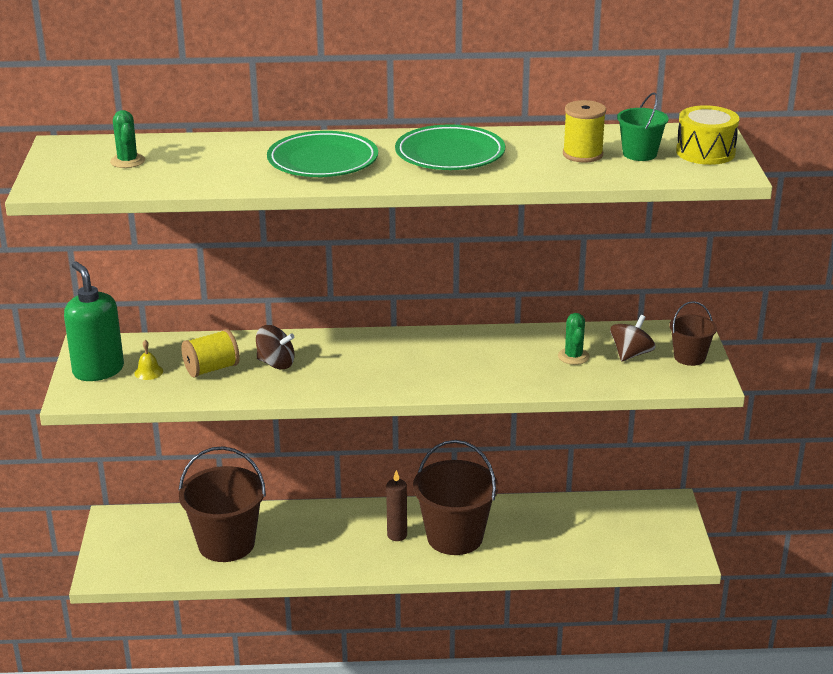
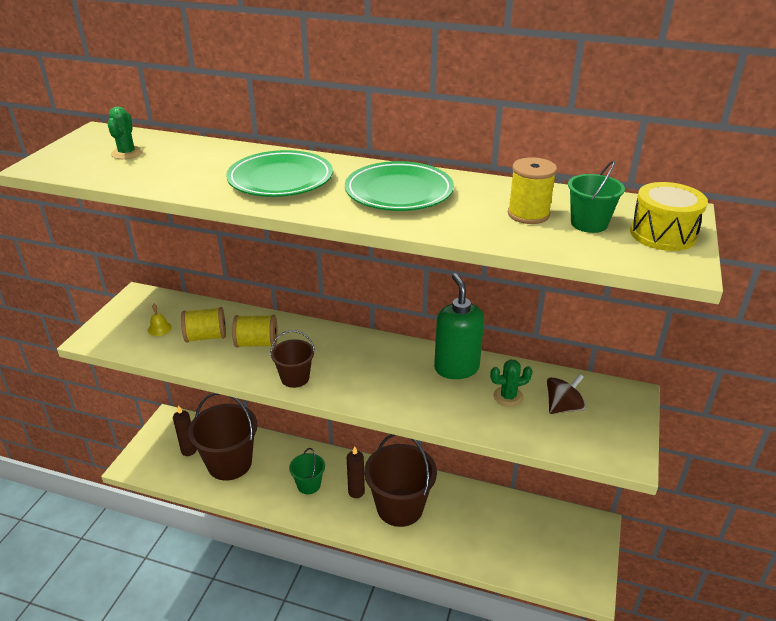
camera: 20 degrees right, 5 degrees up
(98, 370) = (126, 318): green soap dispenser -> green soap dispenser (456, 368)
(165, 543) = (189, 450): none -> brown candle
(276, 363) = (257, 343): brown spinning top -> yellow spool
(337, 541) = (309, 485): none -> green bucket
(573, 356) = (508, 397): green cactus -> green cactus turned 60 degrees clockwise
(689, 357) = (619, 425): brown bucket -> brown bucket (295, 378)

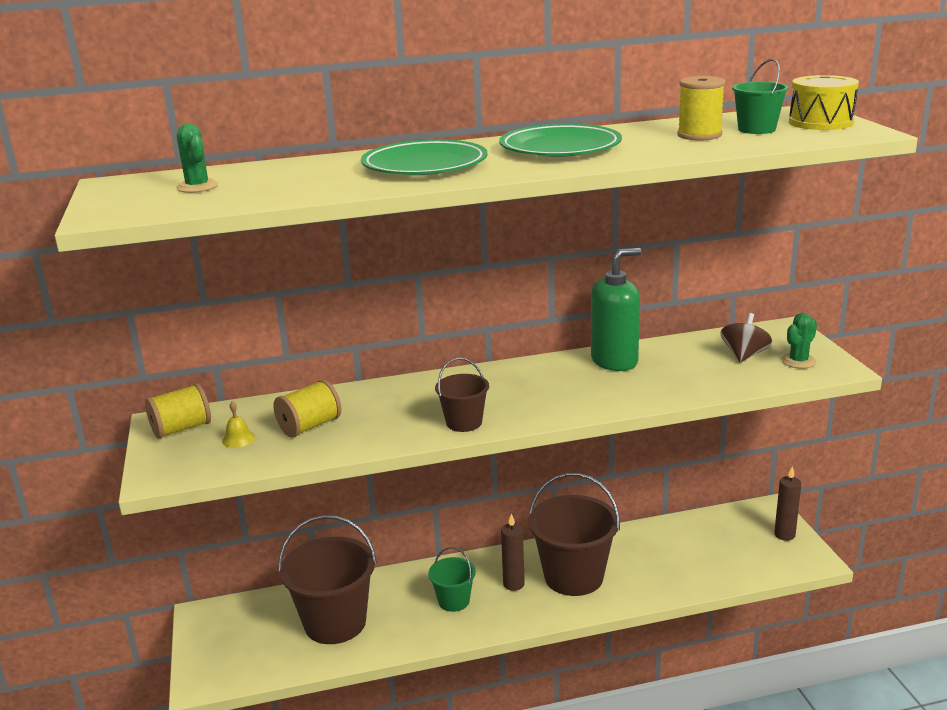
camera: 30 degrees left, 10 degrees down
(189, 450) = (267, 633): brown candle -> brown candle (784, 535)
(257, 343) = (379, 411): yellow spool -> yellow spool (181, 429)
(456, 368) = (614, 361): green soap dispenser -> green soap dispenser turned 105 degrees clockwise
(508, 397) = (689, 364): green cactus -> green cactus (798, 361)

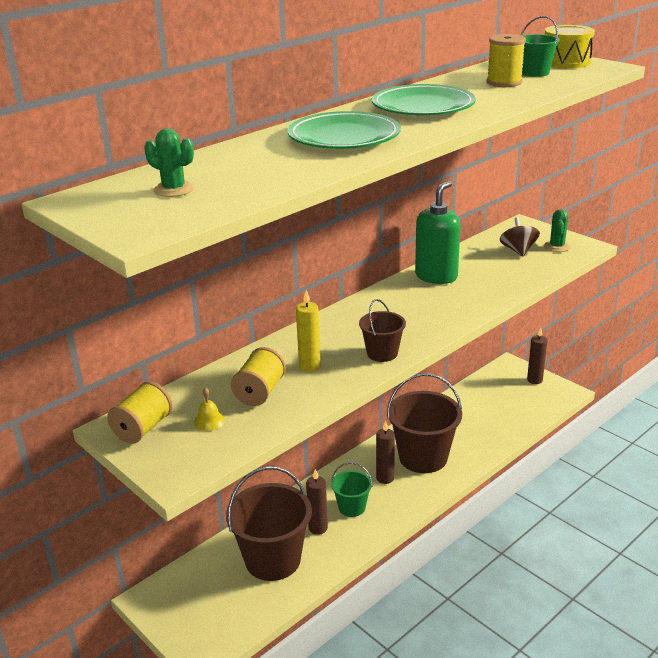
camera: 30 degrees left, 5 degrees up
(381, 416) = (309, 366): none -> yellow candle
(403, 609) = (318, 528): none -> brown candle

